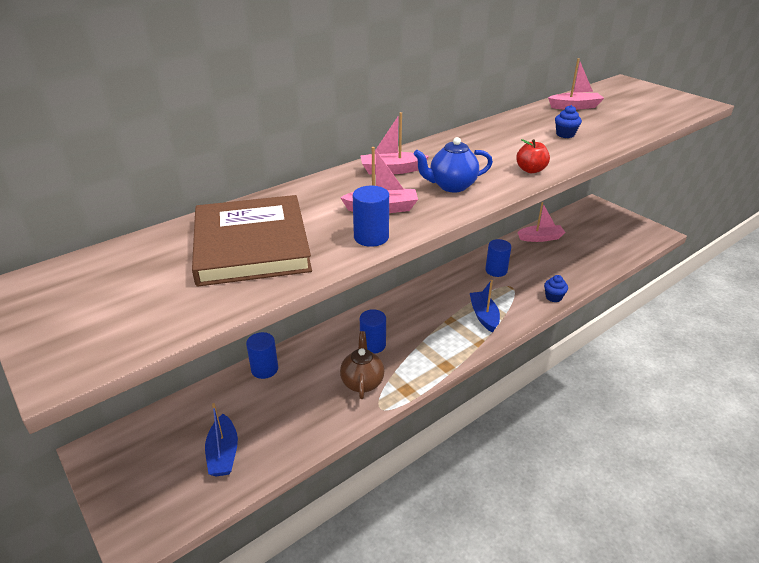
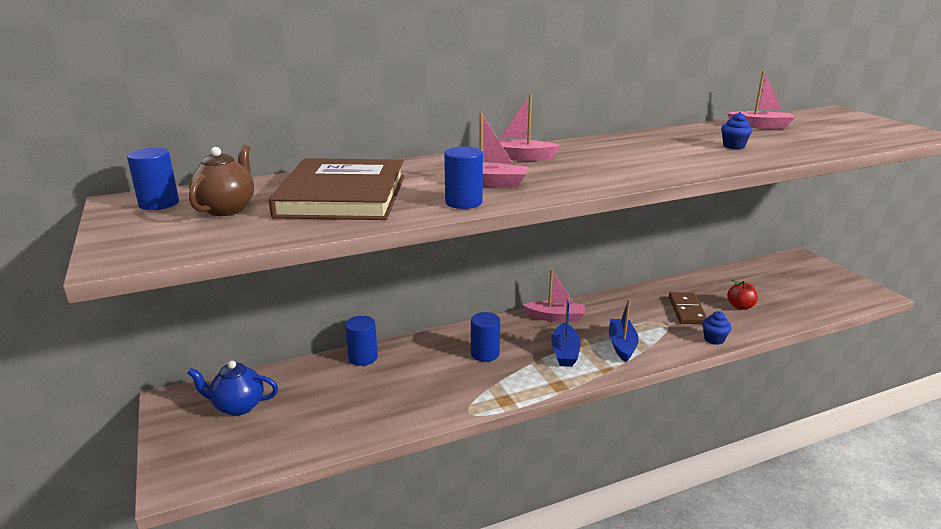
camera: 15 degrees right, 10 degrees down
(223, 453) = (290, 423): blue boat -> blue boat (565, 352)
(362, 382) = (459, 385): brown teapot -> brown teapot (227, 209)
(451, 186) = (575, 174): blue teapot -> blue teapot (238, 406)
(496, 270) = (653, 305): blue cylinder -> blue cylinder (159, 204)
(524, 272) = (686, 310): none -> brown domino
(530, 170) = (673, 169): red apple -> red apple (740, 306)
(540, 238) = (719, 281): pink boat -> pink boat (555, 317)

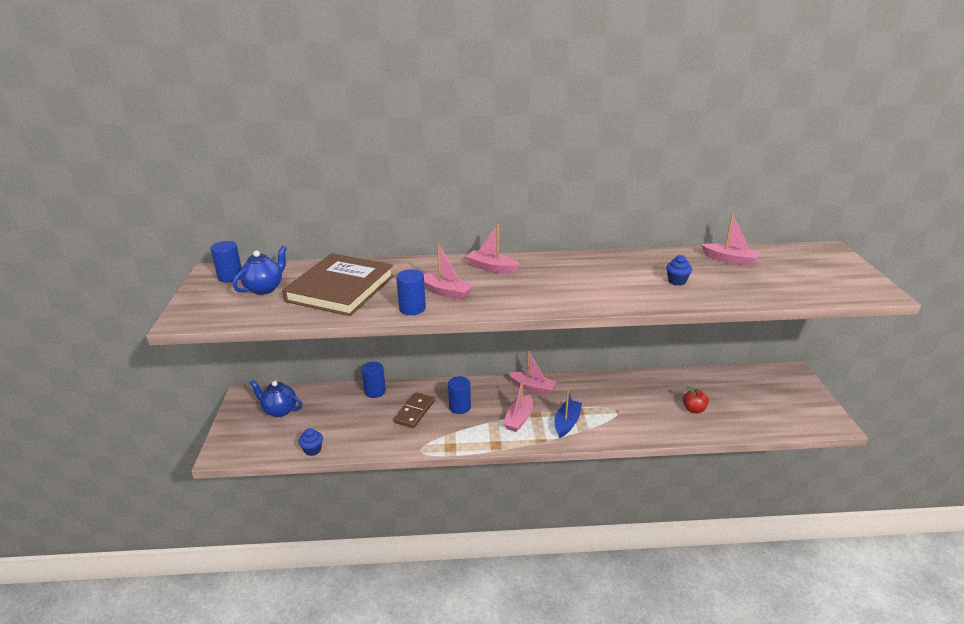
camera: 20 degrees right, 5 degrees up
(227, 209) = (265, 288): brown teapot -> blue teapot
(565, 352) = (519, 419): blue boat -> pink boat
(686, 310) = (643, 403): brown domino -> brown domino (414, 412)
(714, 339) = (646, 434): blue cupcake -> blue cupcake (312, 450)

